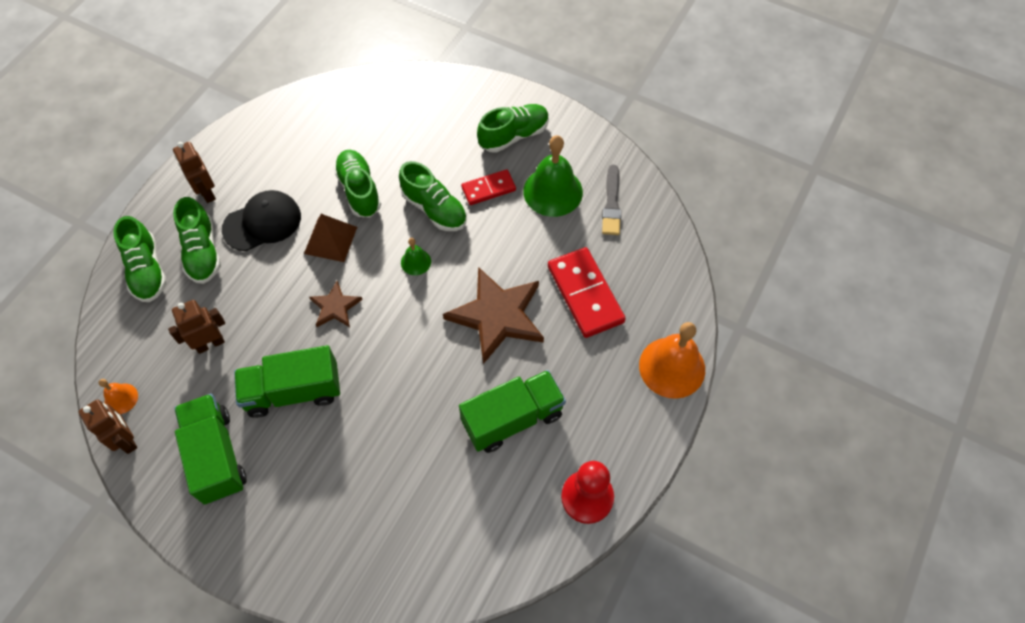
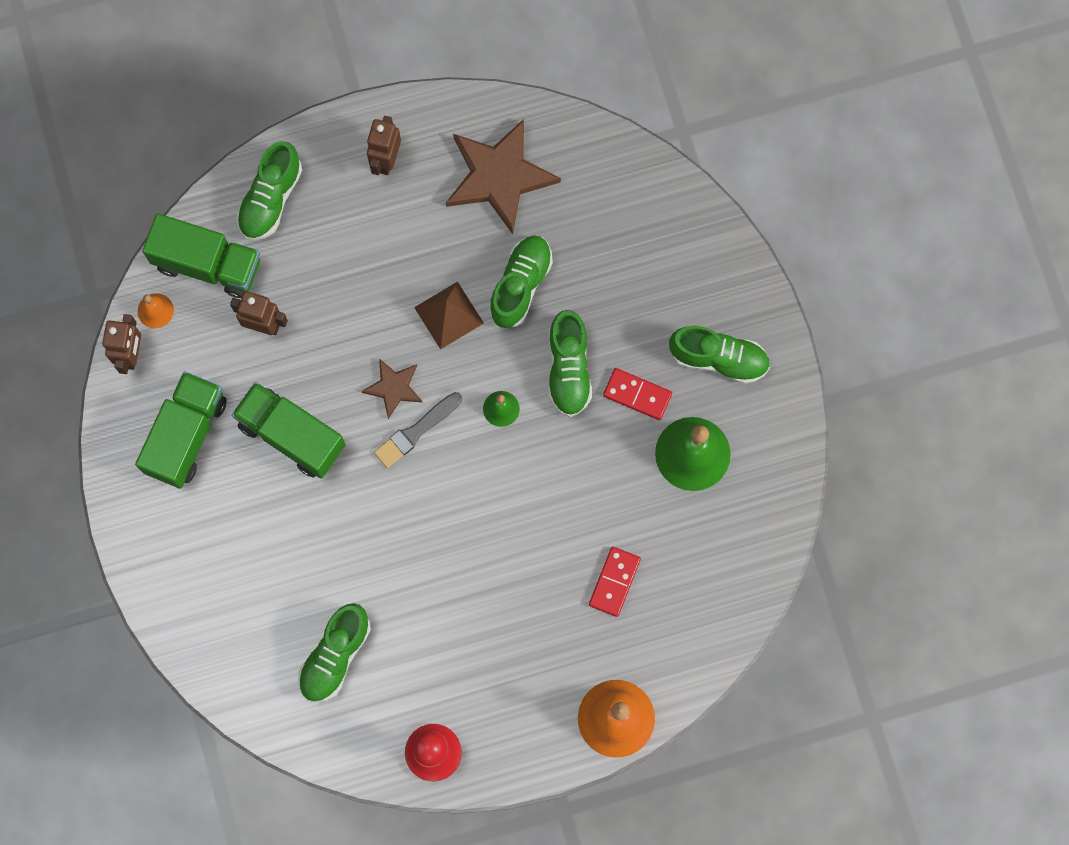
camera: 45 degrees right, 15 degrees up
(202, 252) = (331, 223): green shoe -> green shoe (335, 656)
(262, 222) = (407, 240): black cap -> none
(497, 316) = (519, 528): brown star -> brown star (499, 176)
(512, 419) = (440, 631): green truck -> green truck (207, 264)
(585, 294) = (614, 582): red domino -> red domino, size x0.59
(611, 203) = (733, 518): grey brush -> grey brush (416, 431)

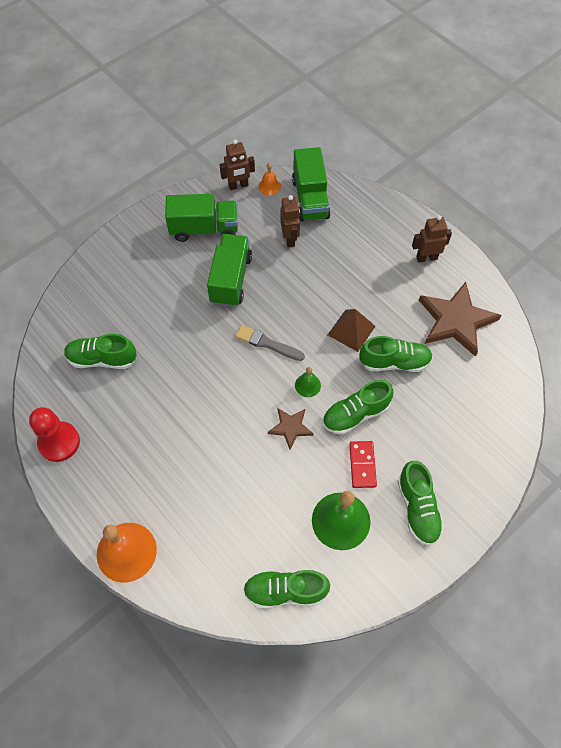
camera: 65 degrees right, 15 degrees down
(271, 199) = (366, 212): green shoe -> green shoe (285, 591)
(394, 388) = (288, 320): brown star -> brown star (290, 427)
(614, 582) = (224, 507): red domino -> none

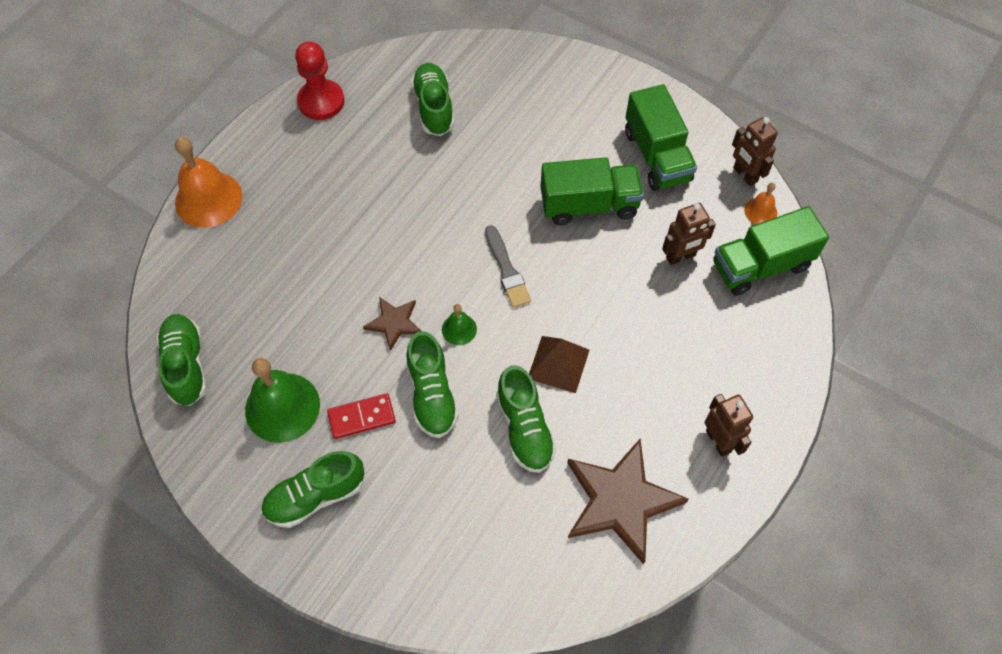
camera: 75 degrees right, 0 degrees up
(267, 343) = (506, 269): grey brush -> grey brush turned 150 degrees clockwise
(355, 414) = (432, 395): green shoe -> green shoe turned 150 degrees counterclockwise

